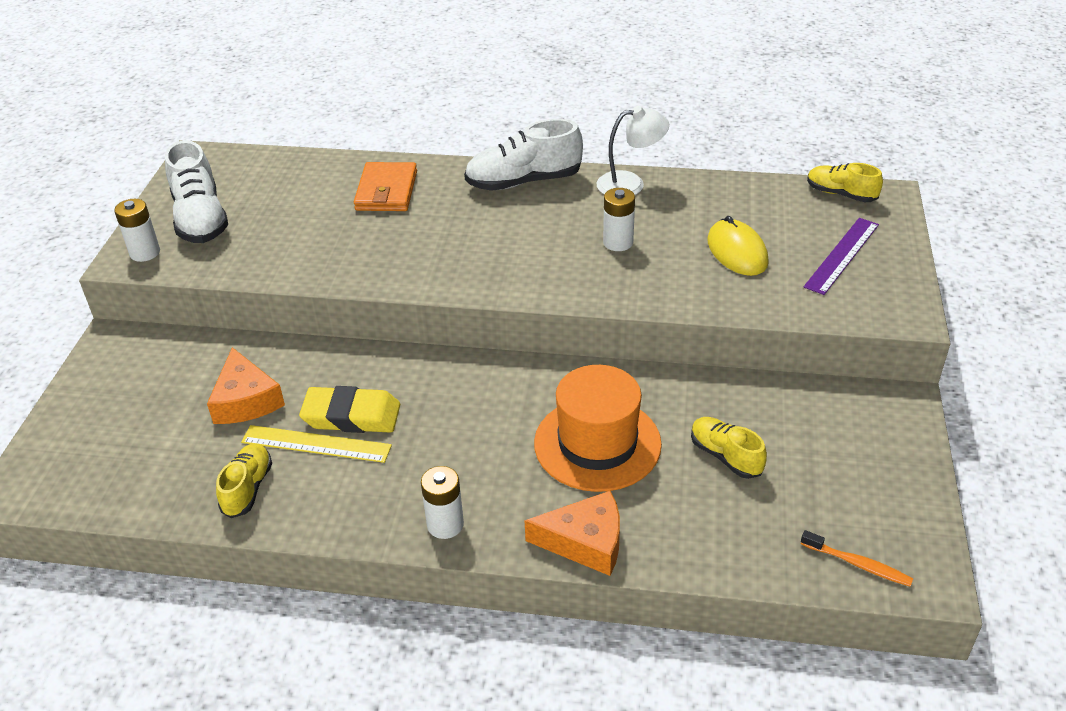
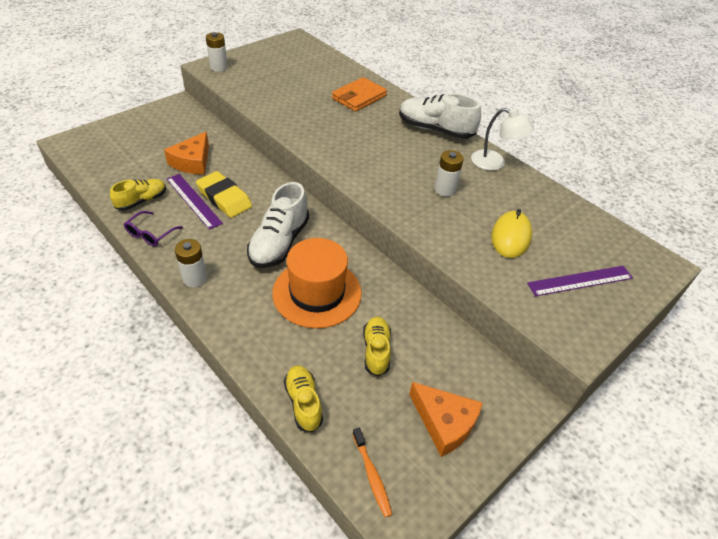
camera: 35 degrees right, 5 degrees up
(200, 219) = (260, 65): white shoe -> white shoe (279, 242)
(316, 444) = (193, 200): yellow ruler -> purple ruler
(318, 517) = (150, 234): none -> purple glasses
(585, 542) = (244, 338): orange cheese -> orange cheese (444, 422)
(841, 194) = (629, 244): yellow shoe -> yellow shoe (303, 403)

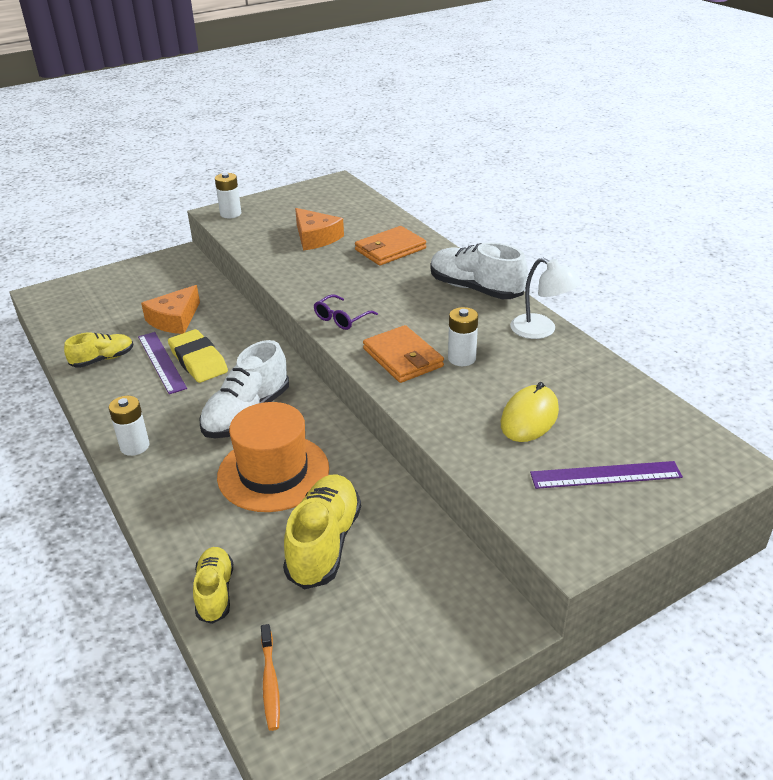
camera: 15 degrees right, 10 degrees down
(150, 234) = (100, 395): purple glasses -> purple glasses (341, 319)
(376, 351) = (324, 544): yellow shoe -> yellow shoe, size x1.65
(400, 191) = (403, 358): none -> orange wallet
(444, 422) = (382, 634): orange cheese -> orange cheese (316, 238)

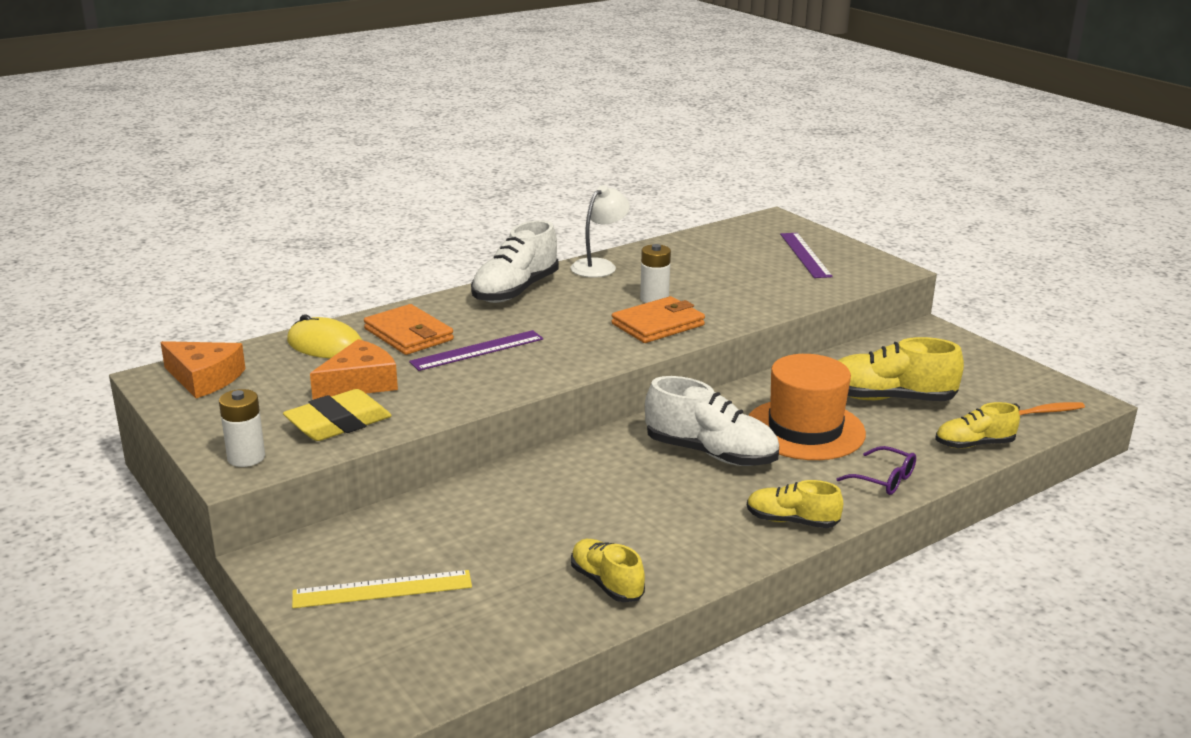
camera: 95 degrees left, 10 degrees down
(134, 446) = (792, 521): white battery -> yellow shoe
(137, 287) = (382, 589): none -> yellow ruler
(161, 362) = (608, 529): purple ruler -> purple ruler (477, 350)
(175, 319) = (494, 534): orange cheese -> orange cheese (204, 378)
(198, 361) = (604, 500): yellow eraser -> yellow eraser (338, 423)
(341, 319) = (582, 357): purple glasses -> purple glasses (884, 480)
(529, 417) = (741, 275): yellow mouse -> yellow mouse (325, 345)

